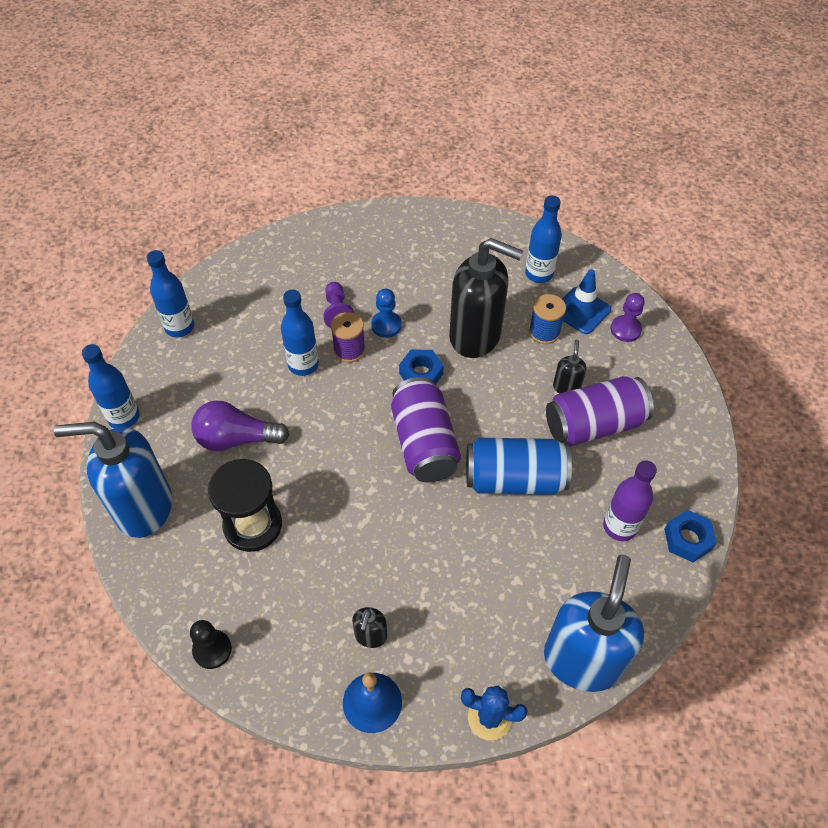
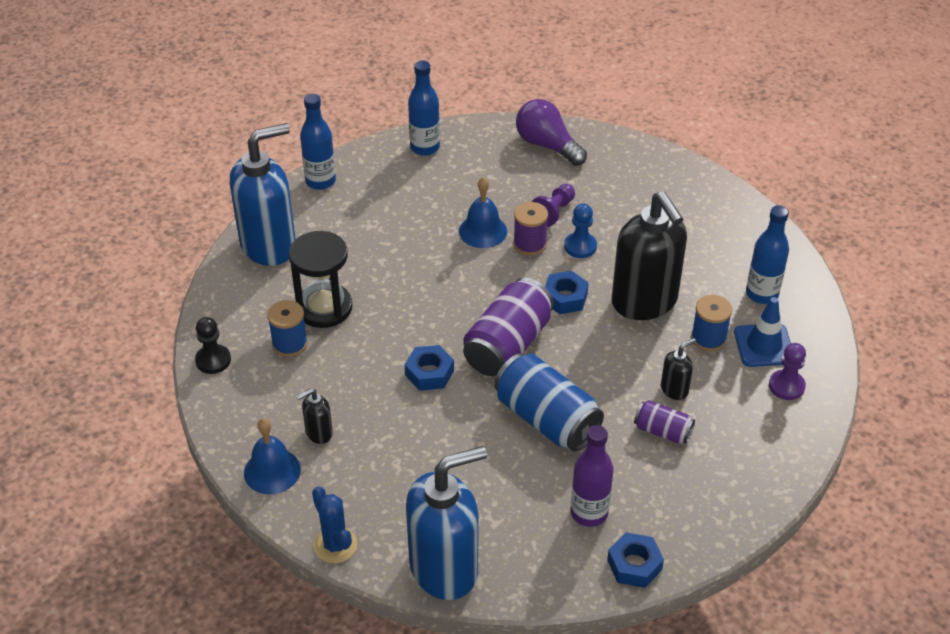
camera: 45 degrees right, 10 degrees down
(143, 507) = (269, 245): blue soap dispenser -> blue soap dispenser turned 105 degrees clockwise
(236, 439) = (377, 246): purple light bulb -> purple light bulb (547, 145)
(260, 580) = (290, 344): none -> blue spool
(303, 365) = (483, 231): blue bottle -> blue bell
(395, 512) = (429, 373): none -> blue nut
(594, 424) = (662, 431): purple can -> purple can, size x0.52

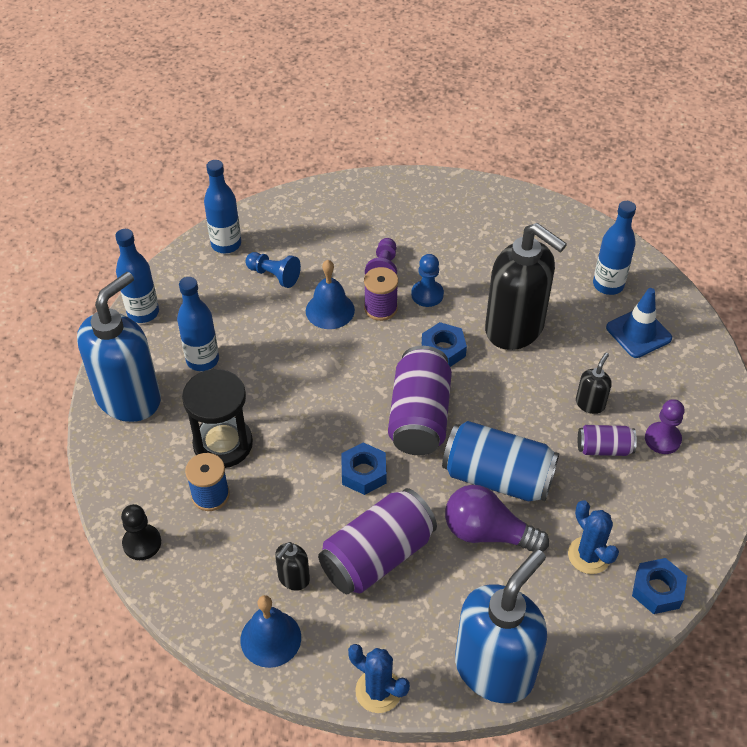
camera: 25 degrees left, 5 degrees up
(347, 235) = (202, 360): none -> blue bottle
(399, 442) = (377, 556): none -> purple can
(451, 186) = (274, 275): none -> blue pawn
(547, 145) = (339, 205): purple light bulb -> purple light bulb (487, 532)
(589, 513) = (589, 555): purple bottle -> blue cactus
(708, 338) = (589, 344): blue spool -> none
(786, 386) = (679, 364): purple pawn -> purple pawn (662, 439)

